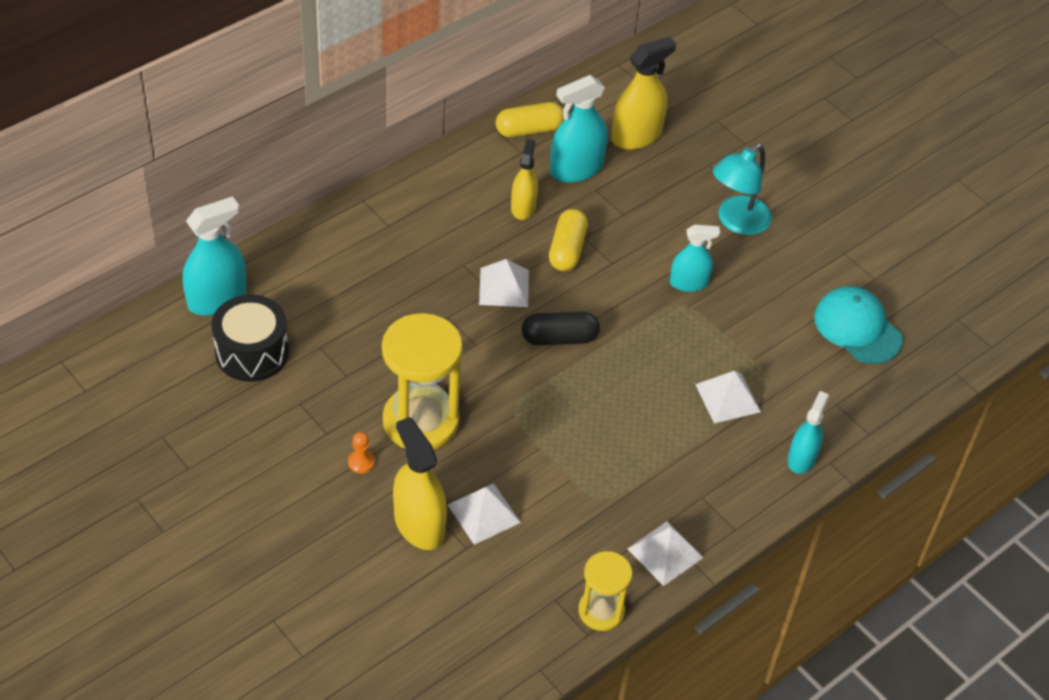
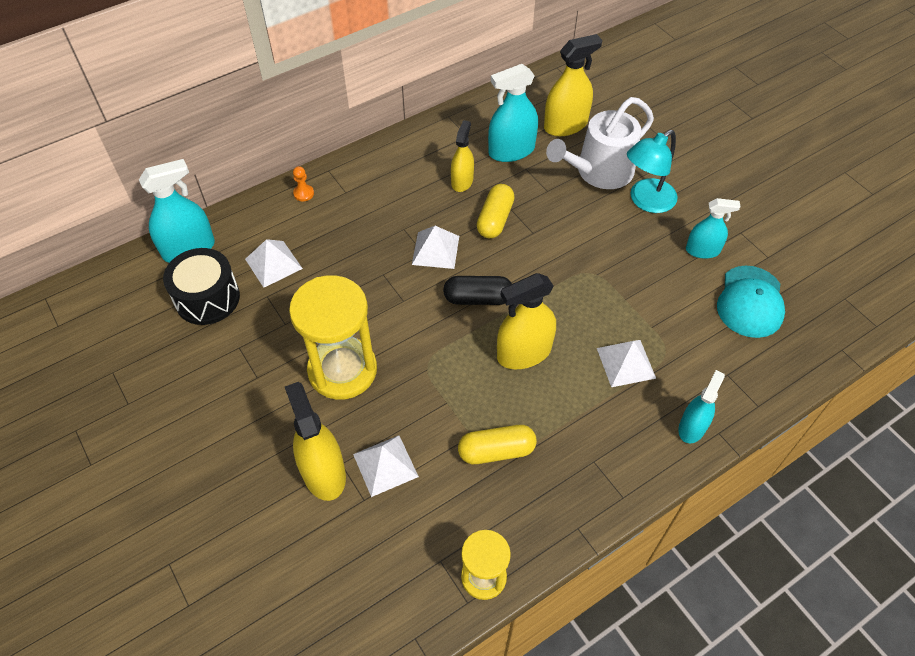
camera: 10 degrees right, 5 degrees up
(361, 462) = (282, 407): orange pawn -> orange pawn (303, 193)
(529, 130) = (476, 117): yellow capsule -> yellow capsule (496, 451)
(617, 393) = (524, 353): none -> yellow spray bottle
(665, 553) = (552, 518): white pyramid -> white pyramid (273, 263)
(681, 190) = (599, 172): none -> white watering can
(689, 283) = (599, 253): turquoise spray bottle -> turquoise spray bottle (702, 250)
(857, 328) = (750, 302): turquoise cap -> turquoise cap turned 135 degrees counterclockwise

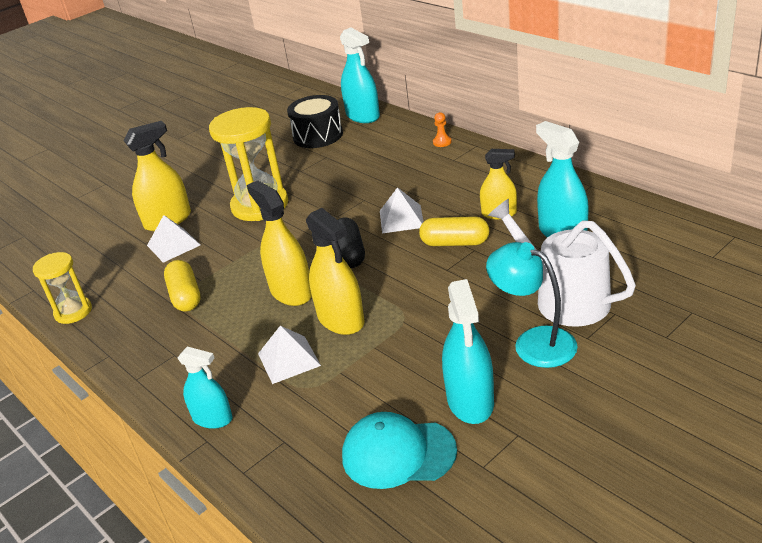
camera: 85 degrees right, 20 degrees down
(273, 263) = (360, 150): white pyramid -> none
(565, 125) = (630, 261): yellow spray bottle -> yellow spray bottle (341, 319)
(702, 250) = (470, 401): turquoise spray bottle -> turquoise spray bottle, size x1.55

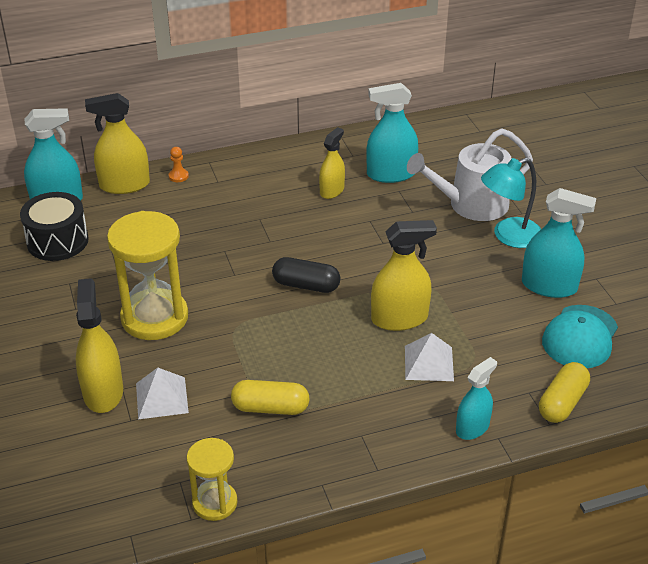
camera: 70 degrees left, 5 degrees up
(291, 292) = (331, 336): yellow spray bottle -> yellow spray bottle (124, 185)
(401, 219) = (282, 240): white pyramid -> none
(455, 243) = (350, 226): yellow capsule -> yellow capsule (562, 402)

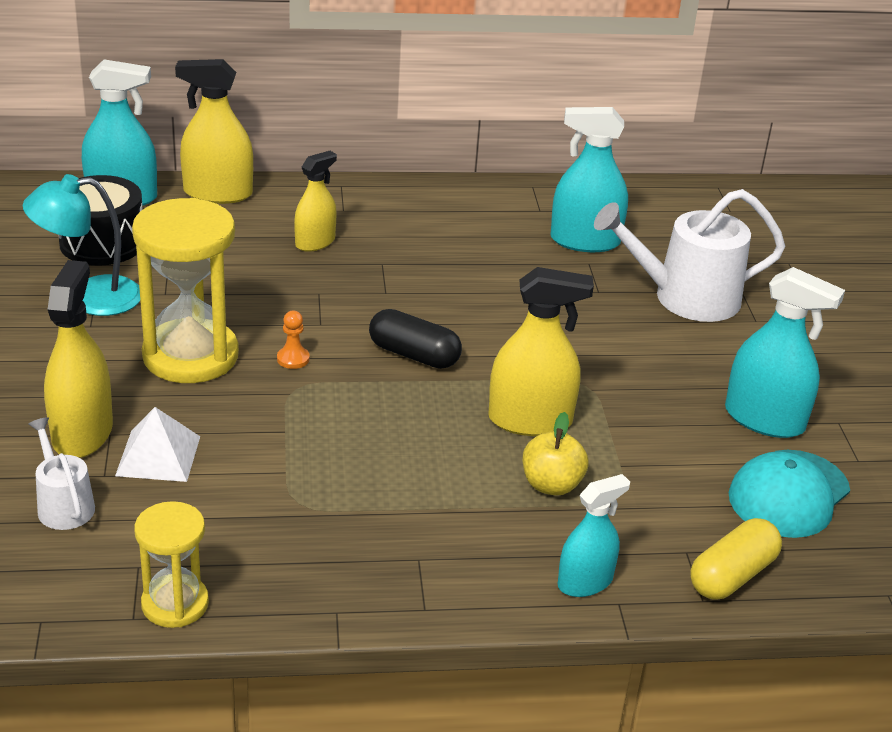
camera: 10 degrees right, 5 degrees down
(112, 448) = (63, 505): none -> white watering can
(178, 176) = (293, 195): orange pawn -> orange pawn (293, 359)
(270, 408) = (303, 498): yellow capsule -> none
(332, 190) = (494, 247): yellow spray bottle -> yellow spray bottle (315, 242)
(428, 363) = (551, 485): white pyramid -> yellow apple
(508, 236) = (726, 346): turquoise lamp -> turquoise lamp (89, 297)

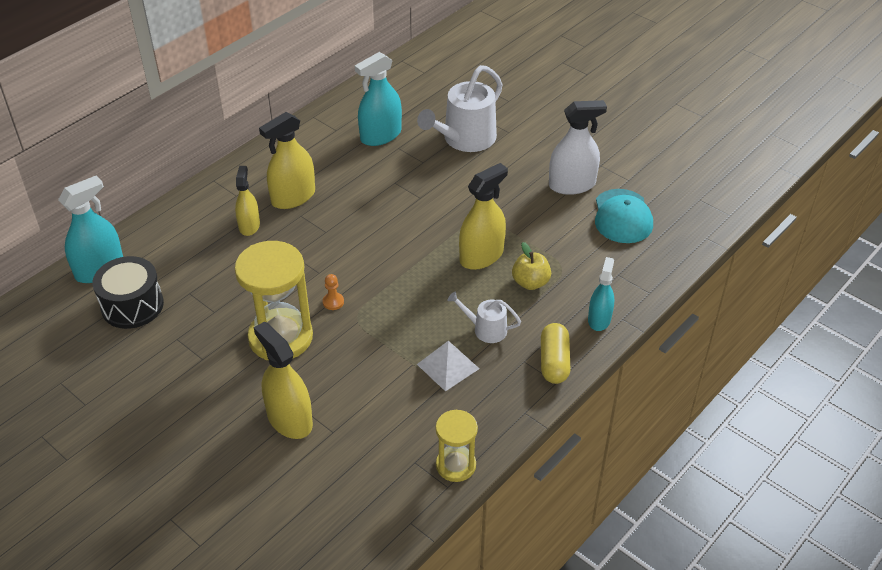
camera: 40 degrees left, 10 degrees up
(63, 505) = (337, 462): white watering can -> white watering can (486, 329)
(89, 297) = (177, 343): turquoise lamp -> none
(158, 456) = (343, 402): white pyramid -> white pyramid (448, 366)
(218, 193) = (152, 230): yellow spray bottle -> yellow spray bottle (293, 197)
(414, 355) = (386, 258): black capsule -> none
(732, 575) = (646, 272): yellow capsule -> yellow capsule (554, 362)
(764, 419) = (572, 185): turquoise spray bottle -> white spray bottle

